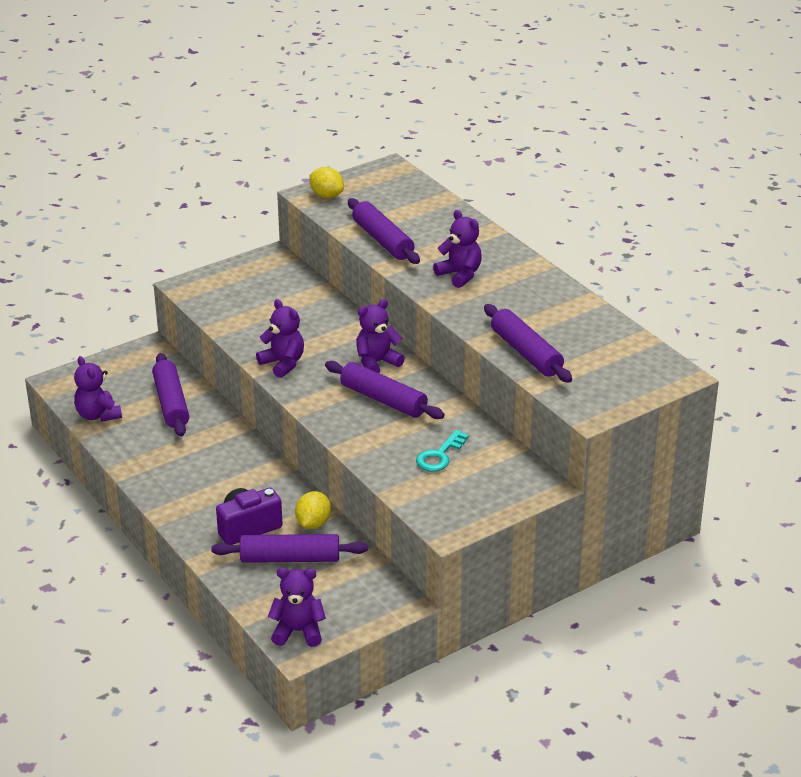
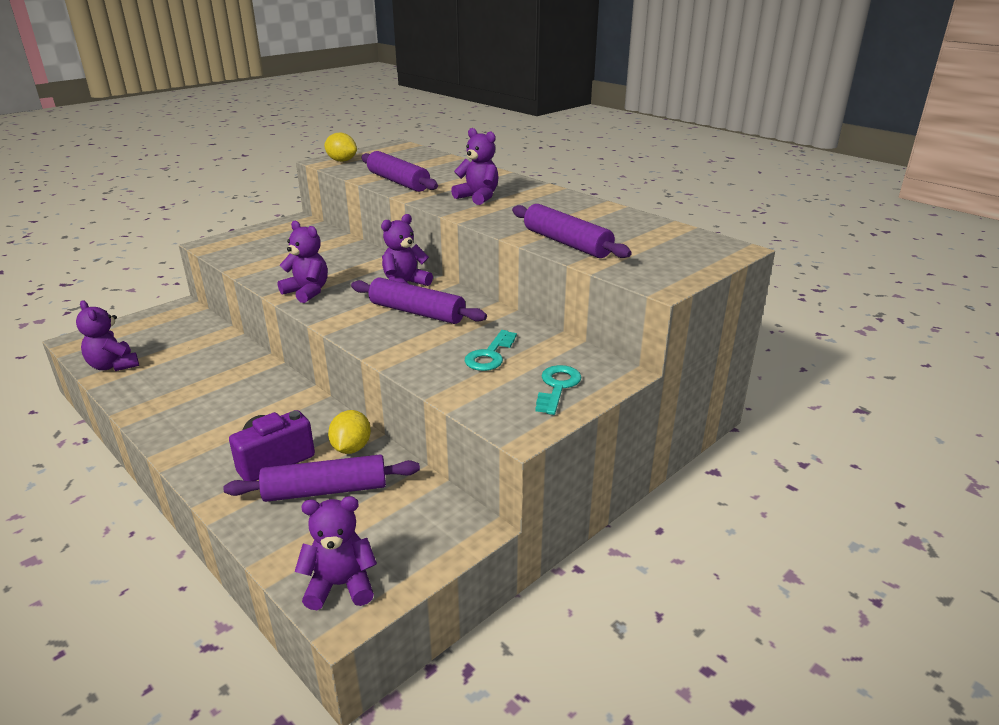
camera: 10 degrees left, 5 degrees down
(171, 403) = (195, 349): purple rolling pin -> none
(488, 494) = (557, 387): none -> turquoise key

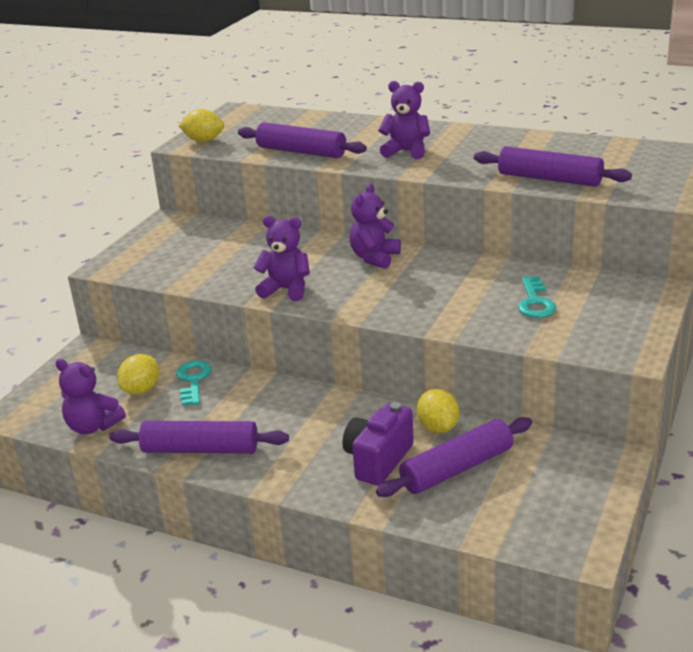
camera: 20 degrees left, 0 degrees up
(177, 348) = (141, 389): none -> yellow lemon
(340, 585) = (556, 533): purple teddy bear -> none
(417, 312) = (421, 281): purple rolling pin -> purple rolling pin (200, 449)
(557, 387) = (623, 313): turquoise key -> turquoise key (193, 380)

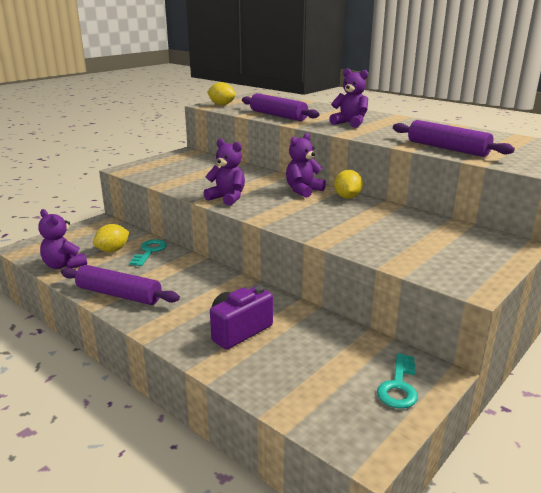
camera: 15 degrees right, 5 degrees down
(438, 427) = (300, 318): yellow lemon -> yellow lemon (347, 197)
(456, 468) = (296, 351): purple rolling pin -> none
(535, 302) = (407, 236): turquoise key -> turquoise key (398, 386)

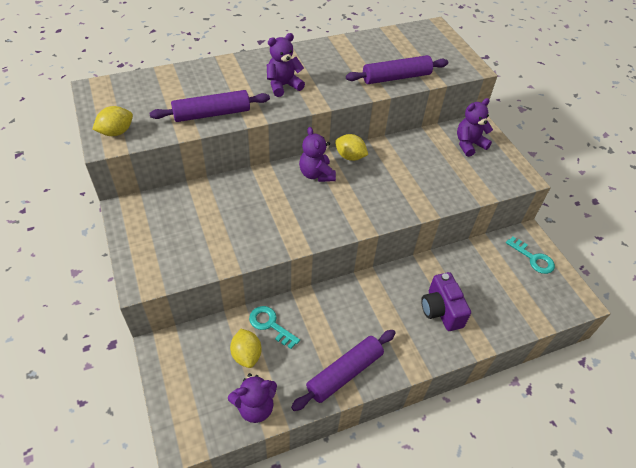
camera: 65 degrees left, 25 degrees up
(227, 198) = (299, 230): purple teddy bear -> purple teddy bear (469, 144)

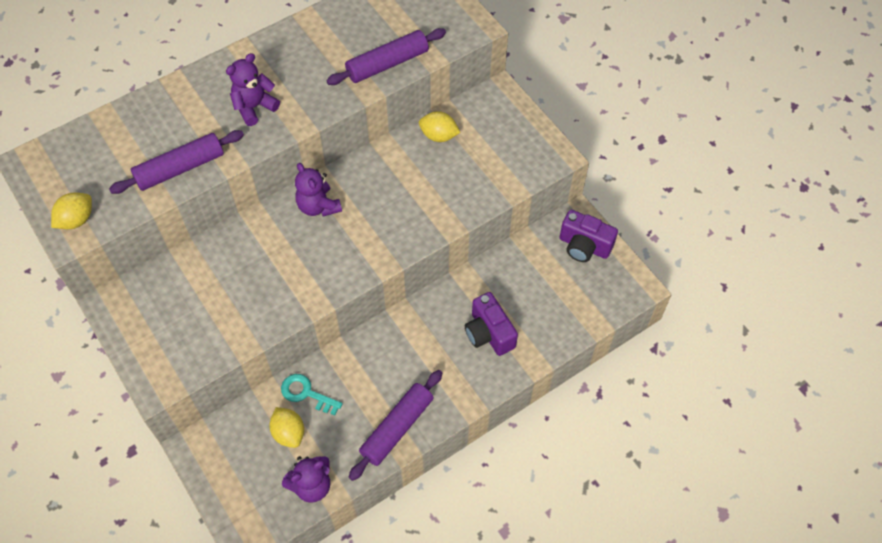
camera: 10 degrees left, 10 degrees up
(350, 157) = (353, 173): yellow lemon -> yellow lemon (439, 136)
(469, 144) = (490, 123): purple teddy bear -> none
(533, 258) = (584, 246): turquoise key -> purple camera

